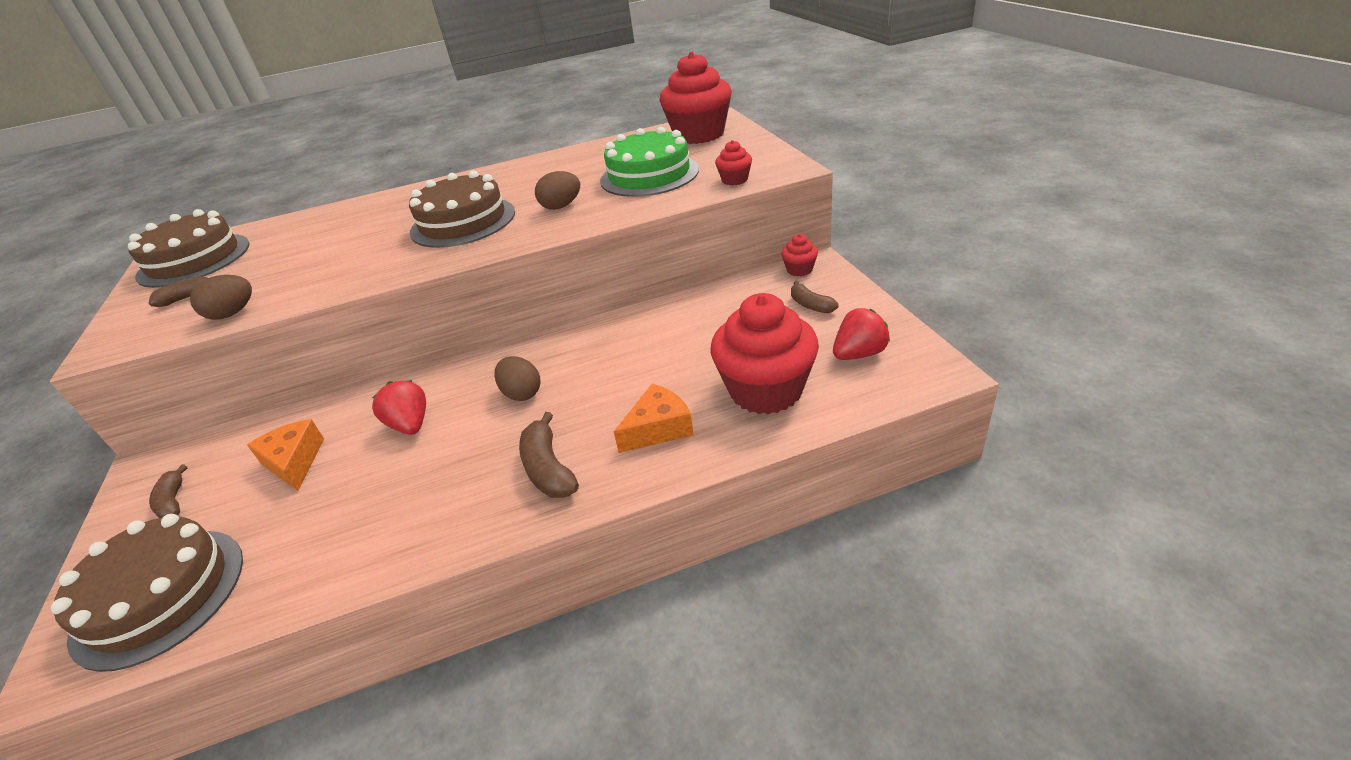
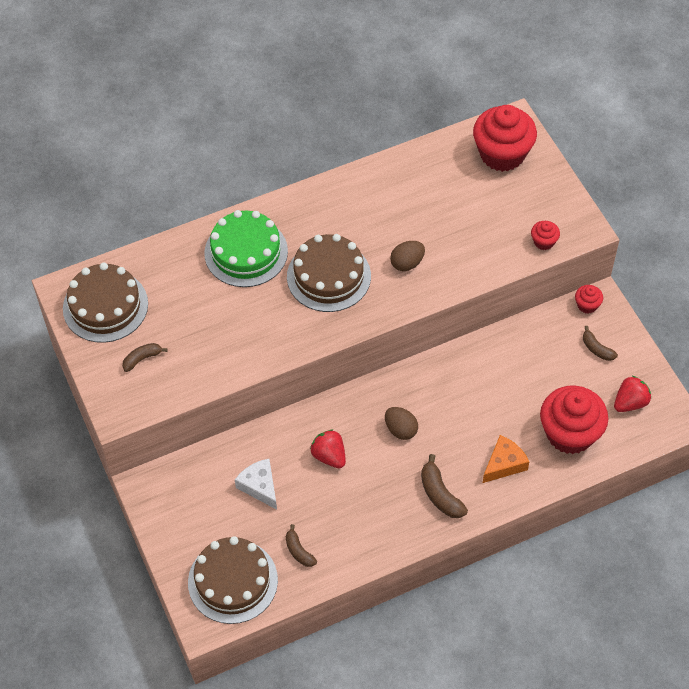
camera: 10 degrees left, 20 degrees up
(173, 501) = (191, 517): brown banana -> brown banana (299, 551)
(232, 314) = (196, 381): brown egg -> none
(294, 462) = (260, 486): orange cheese -> white cheese
(649, 175) = (470, 222): green cake -> green cake (246, 252)

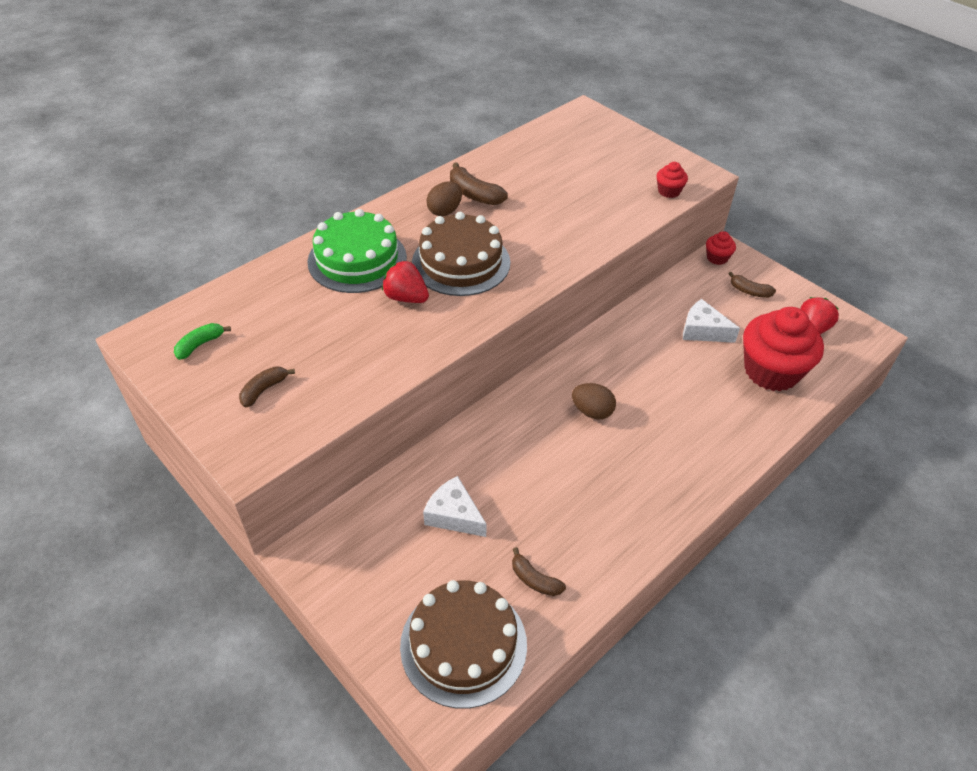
camera: 20 degrees left, 10 degrees down
(105, 306) = (200, 345): brown cake -> green banana
(329, 456) = (524, 459): red strawberry -> red strawberry (406, 298)
(407, 263) = (540, 235): brown egg -> brown egg (445, 211)
(440, 494) = (670, 467): brown banana -> brown banana (474, 194)
(502, 154) = (587, 135): red cupcake -> none
(504, 464) = (722, 418): orange cheese -> none
(532, 378) = (703, 330): none -> white cheese

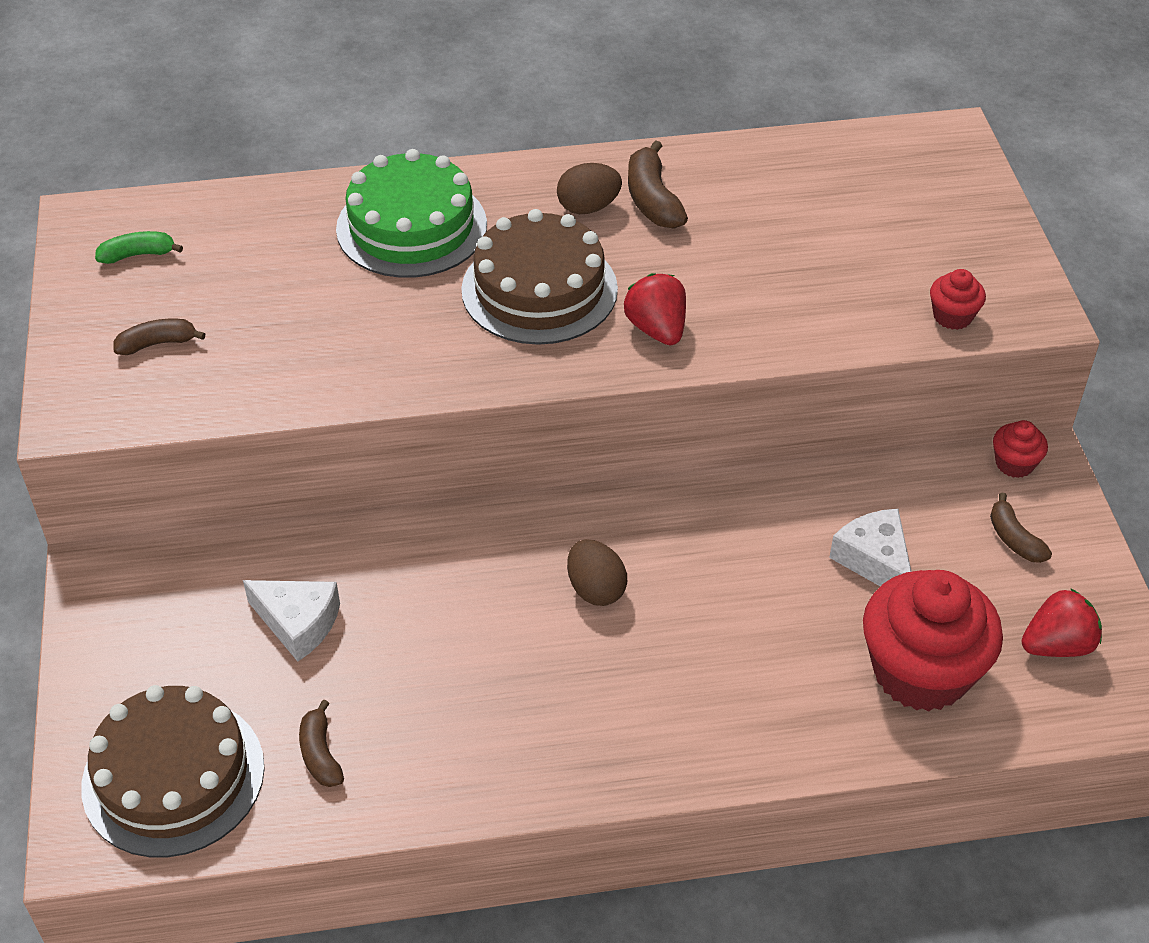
camera: 35 degrees right, 0 degrees up
(406, 298) = (424, 306): red strawberry -> red strawberry (657, 329)
(454, 515) = (298, 623): white cheese -> white cheese turned 135 degrees clockwise

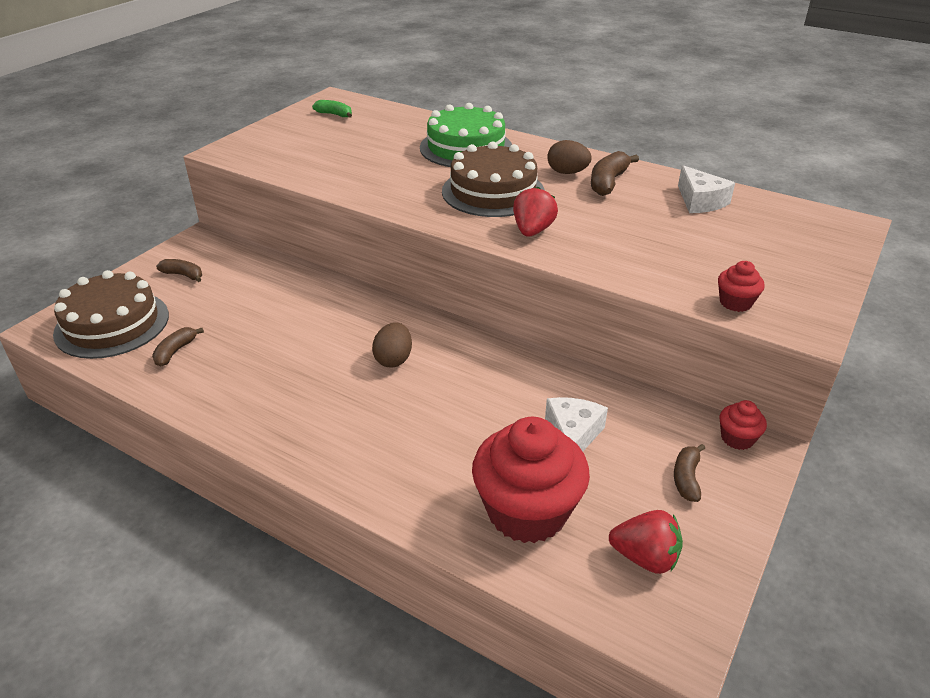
camera: 40 degrees right, 10 degrees down
(157, 343) = (294, 143): brown banana -> brown banana (183, 275)
(298, 623) = (243, 297): white cheese -> white cheese (700, 201)

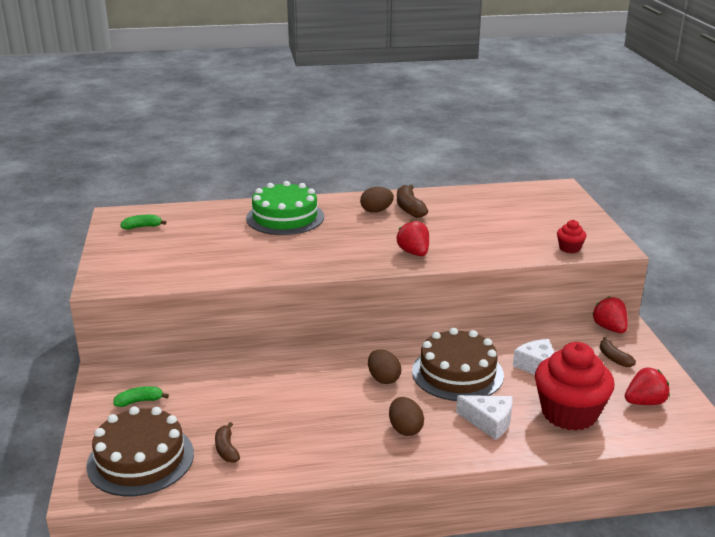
camera: 40 degrees left, 10 degrees down
(183, 275) = (139, 401): brown banana -> green banana
(336, 422) = (405, 429): none -> brown egg
(493, 192) = (351, 239): brown cake -> brown cake (457, 373)
(700, 201) = (474, 201): white cheese -> white cheese (489, 422)
(737, 438) = (609, 328): red cupcake -> red strawberry

